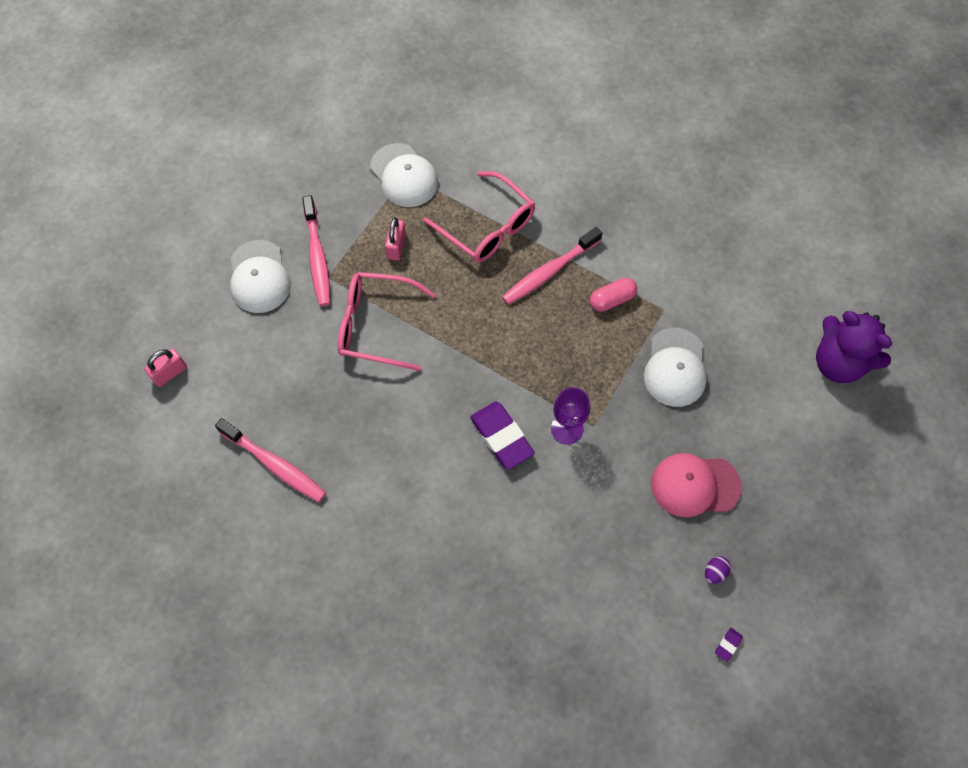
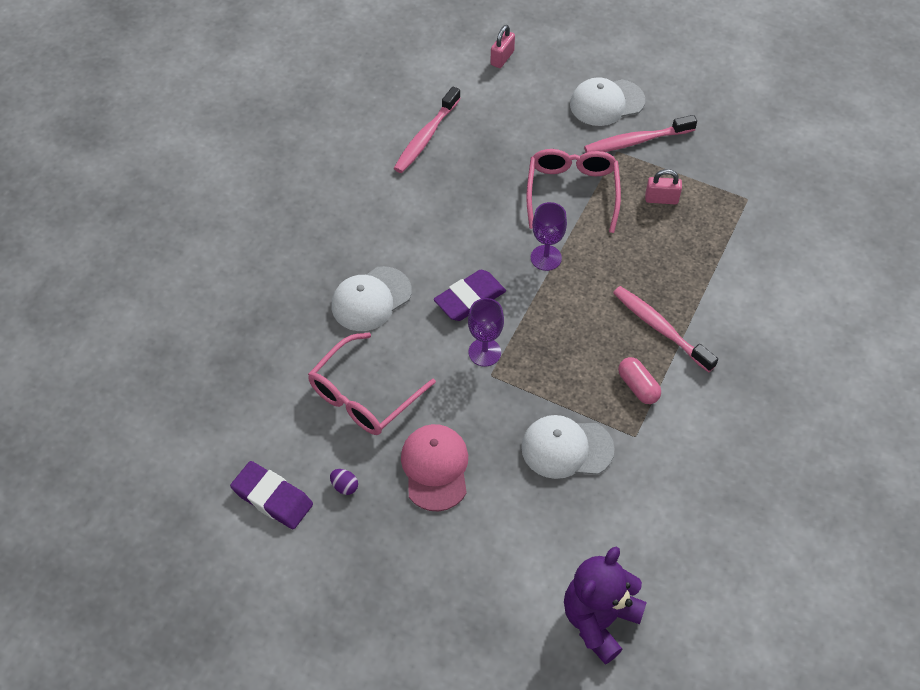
camera: 85 degrees right, 10 degrees down
(170, 373) = (502, 58): pink padlock -> pink padlock turned 75 degrees clockwise
(404, 176) = (745, 197): white cap -> white cap (371, 299)
(457, 360) = (546, 258): none -> purple goblet
(487, 227) = (701, 271): pink glasses -> pink glasses (363, 396)
(728, 645) = (272, 498): purple eraser -> purple eraser, size x2.36

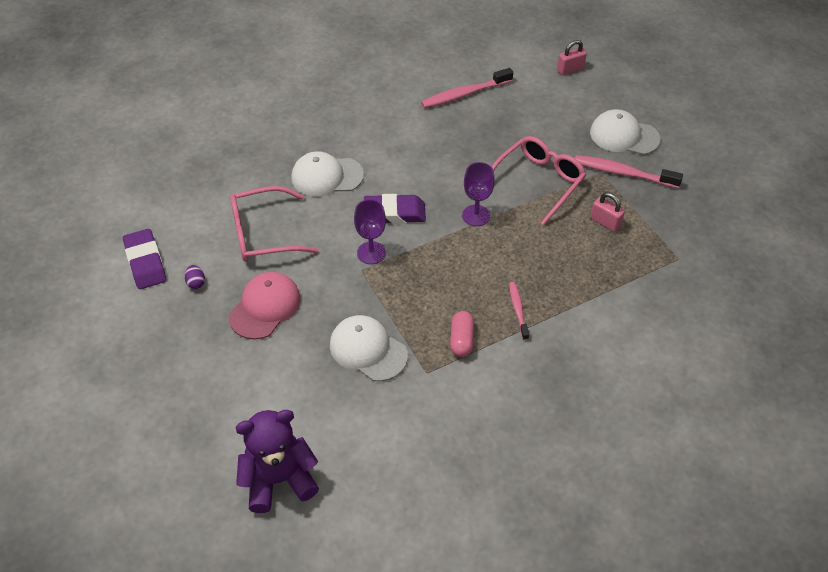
camera: 35 degrees right, 5 degrees down
(660, 328) = (518, 310): pink toothbrush -> pink toothbrush, size x0.59

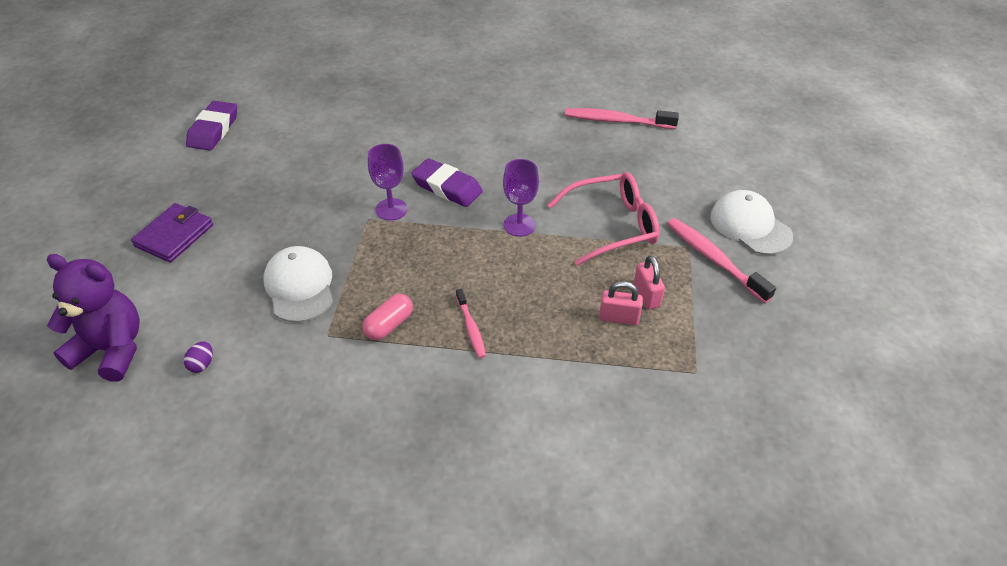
camera: 35 degrees right, 5 degrees down
(196, 283) = (231, 162): purple egg -> purple egg (202, 364)
(221, 368) = (174, 235): none -> purple wallet
(263, 234) = (321, 151): pink glasses -> none
(265, 307) = (259, 207): pink cap -> none
(327, 176) = (421, 132): white cap -> none
(518, 310) = (471, 328): pink toothbrush -> pink toothbrush turned 135 degrees clockwise
(570, 69) = (749, 143): pink padlock -> pink padlock (618, 318)

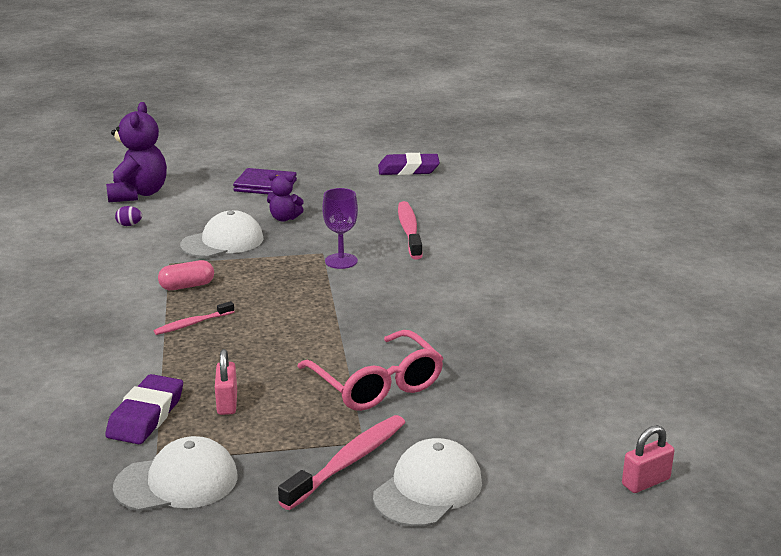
camera: 75 degrees right, 20 degrees down
(271, 233) = (284, 218): none -> purple teddy bear
(389, 325) = (187, 286): pink capsule -> pink capsule turned 45 degrees counterclockwise
(447, 187) = (390, 282): purple eraser -> purple eraser (146, 416)
(519, 225) = (350, 328): purple goblet -> none
(616, 121) = (588, 367): pink toothbrush -> pink toothbrush (409, 231)
(646, 295) = (268, 417): pink padlock -> pink padlock (645, 482)
(728, 361) = (177, 482): none -> white cap

